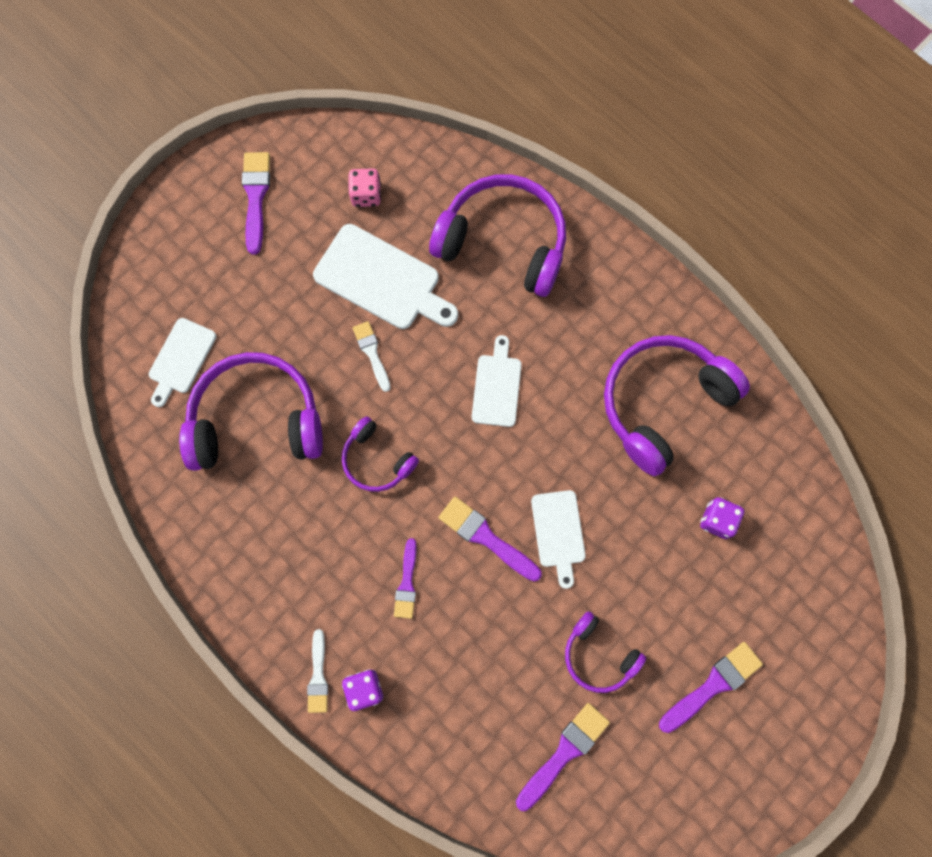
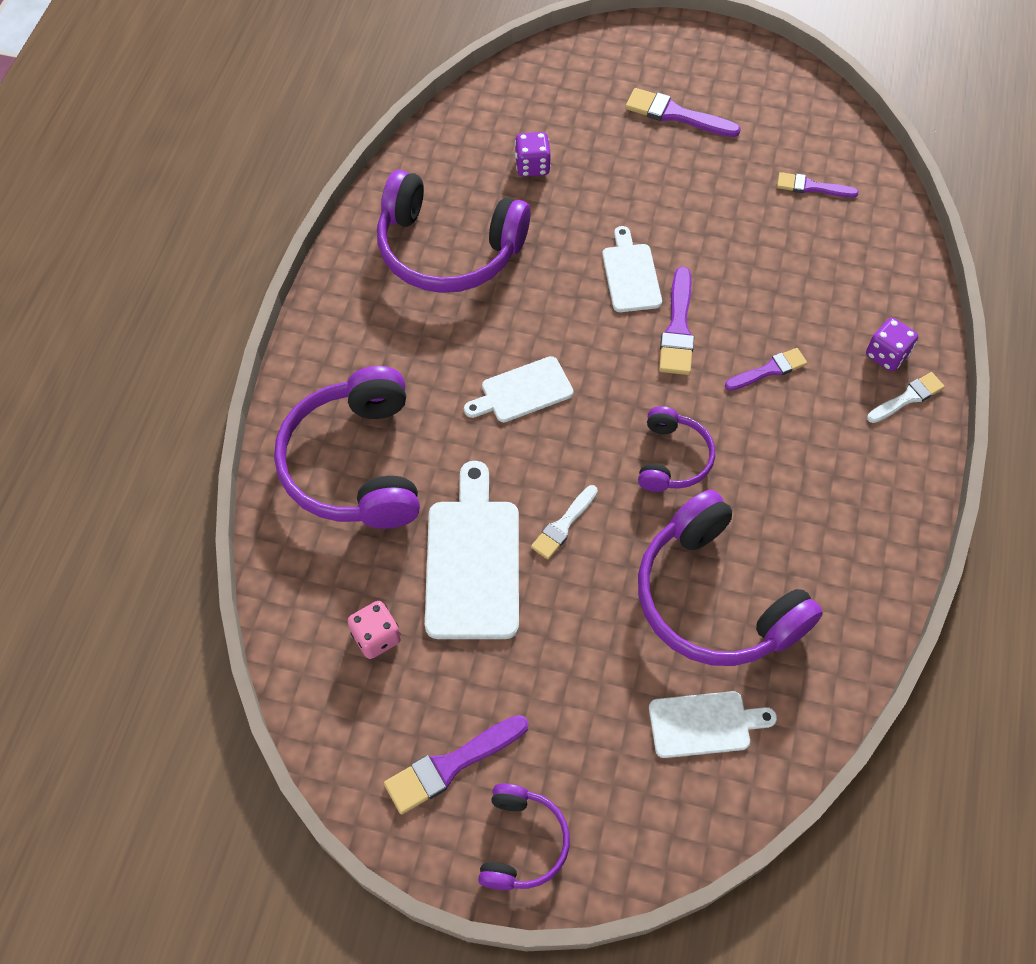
camera: 120 degrees left, 15 degrees down
(558, 533) = (630, 274): white cutting board -> white cutting board turned 60 degrees counterclockwise
(564, 753) = (811, 187): purple brush -> purple brush, size x0.67
(598, 655) = (714, 198): purple headphones -> purple headphones (522, 843)

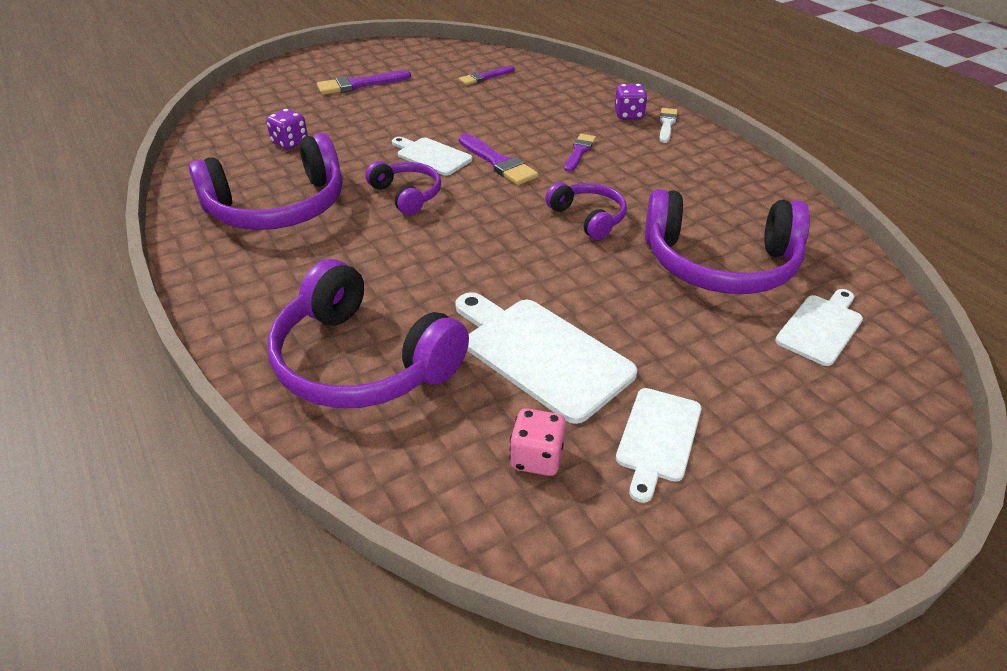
camera: 45 degrees left, 20 degrees down
(451, 765) = (720, 493): purple brush -> none
(522, 391) = (440, 244): white cutting board -> white cutting board (658, 438)
(522, 843) = (844, 496): purple headphones -> purple headphones (407, 195)
(563, 525) = (573, 291): white brush -> none

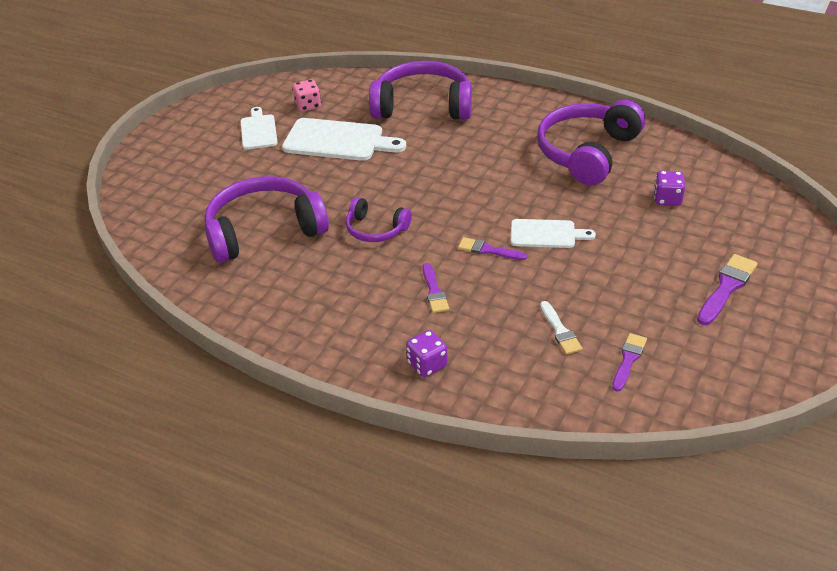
camera: 150 degrees right, 0 degrees up
(407, 195) = (519, 195): purple headphones -> none
(498, 162) = (488, 250): purple brush -> purple brush, size x0.67
(667, 124) = (380, 367): white brush -> white brush (560, 331)
(821, 327) = (187, 213): white cutting board -> none

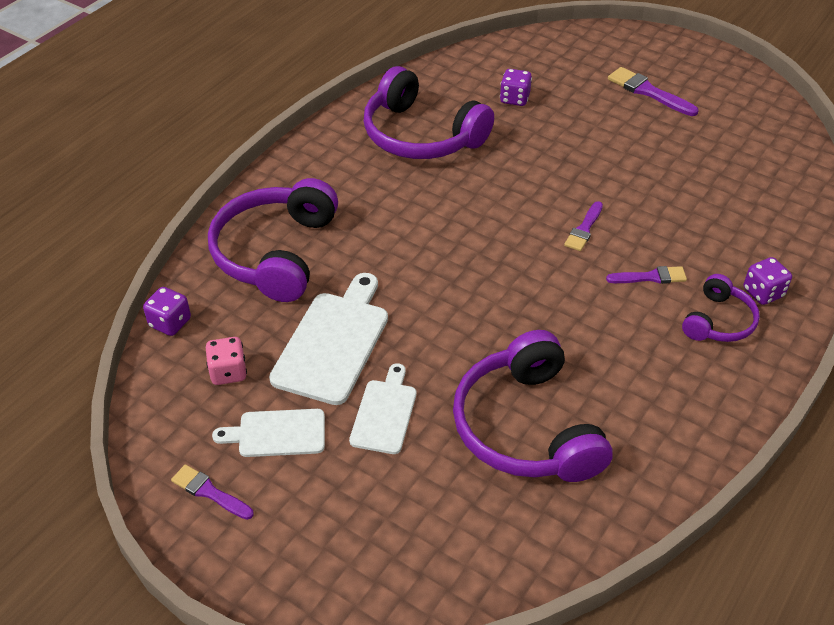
camera: 85 degrees left, 5 degrees up
(349, 78) = (170, 323): none -> purple dice
(375, 229) = (537, 317): purple headphones -> purple headphones (719, 321)
(546, 234) = (561, 184): white cutting board -> white cutting board (384, 413)
(560, 331) = (709, 197): white brush -> none
(628, 360) = (744, 162): purple brush -> purple brush (209, 492)

